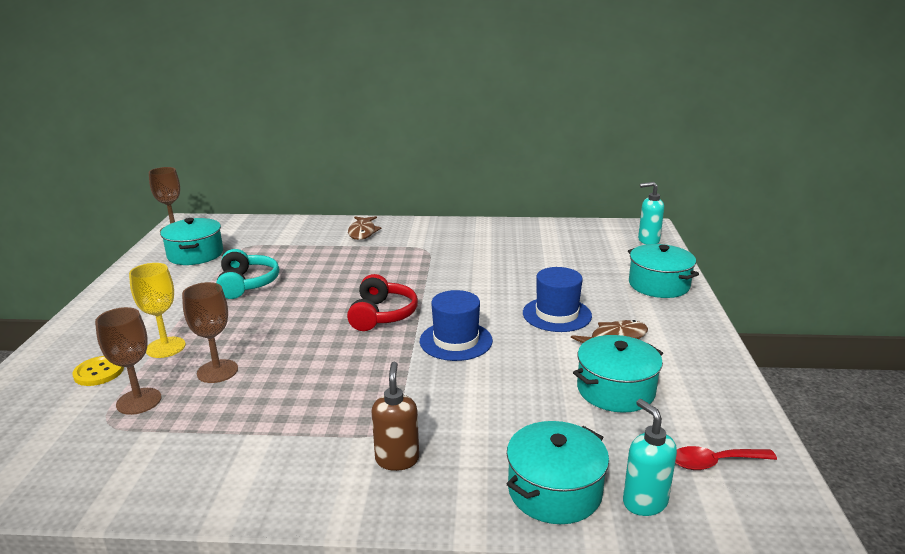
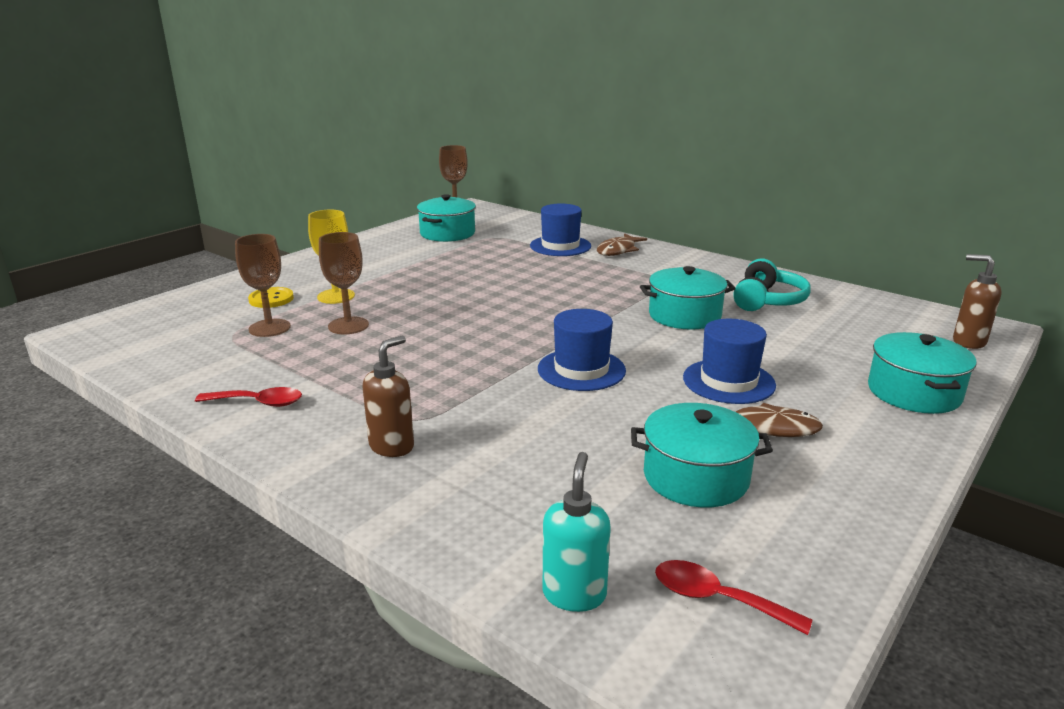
camera: 35 degrees right, 0 degrees up
(229, 474) = (258, 403): none -> red spoon
(247, 284) = (457, 267): turquoise headphones -> turquoise headphones (767, 300)
(312, 240) = (560, 246): none -> blue hat
(382, 315) = (540, 325): red headphones -> none
(554, 490) = (495, 537): turquoise pot -> turquoise pot (684, 315)
(648, 240) = (968, 342): turquoise soap dispenser -> brown soap dispenser

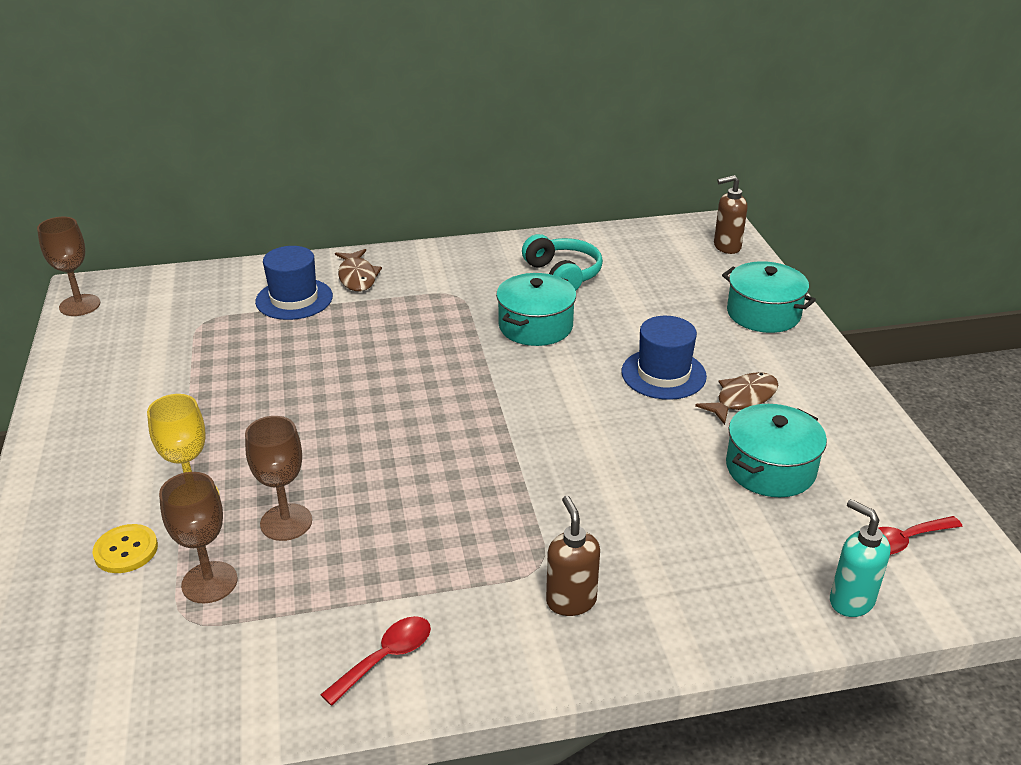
camera: 50 degrees left, 10 degrees up
(447, 233) = (140, 344): turquoise pot -> none
(581, 370) = (561, 430): blue hat -> none

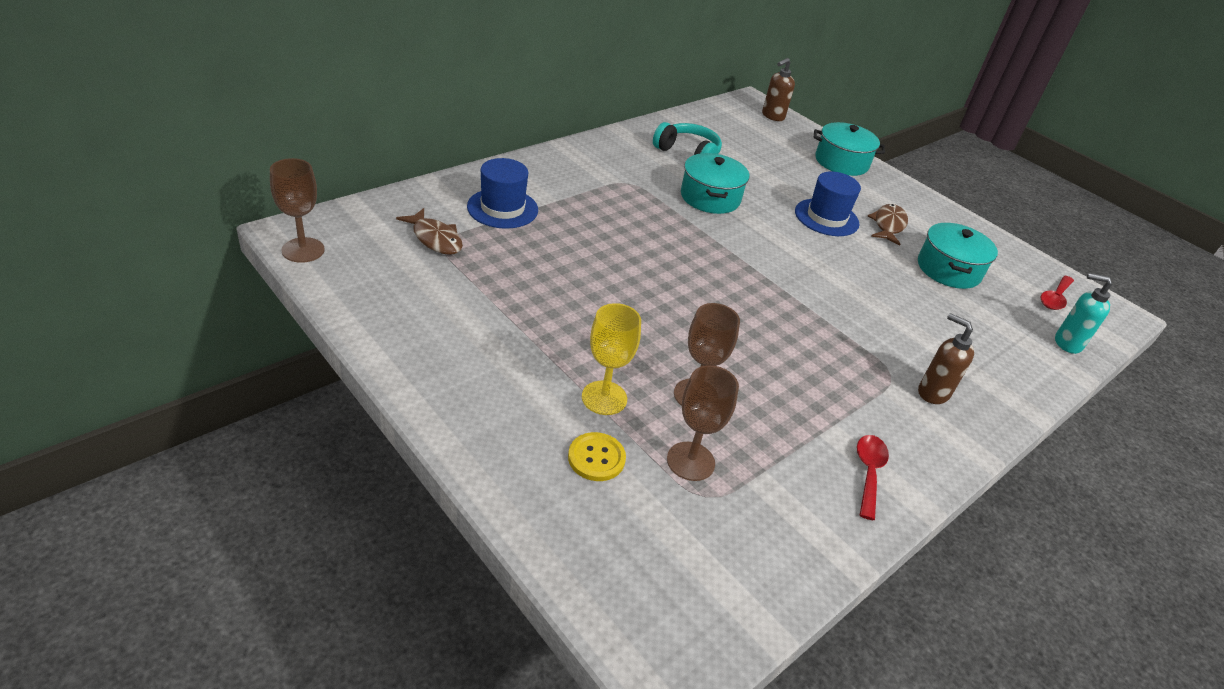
camera: 35 degrees left, 5 degrees up
(357, 277) = (535, 180): brown fish -> brown fish (435, 239)

